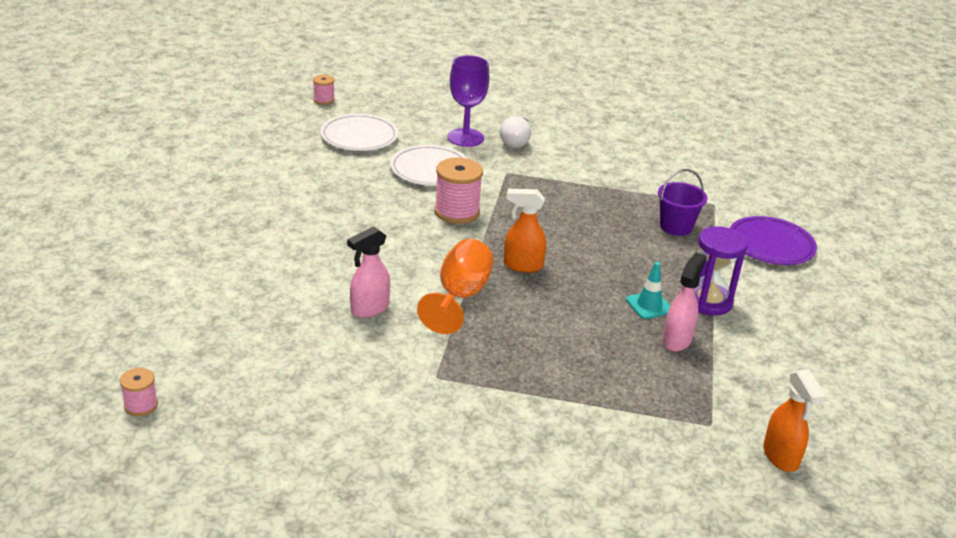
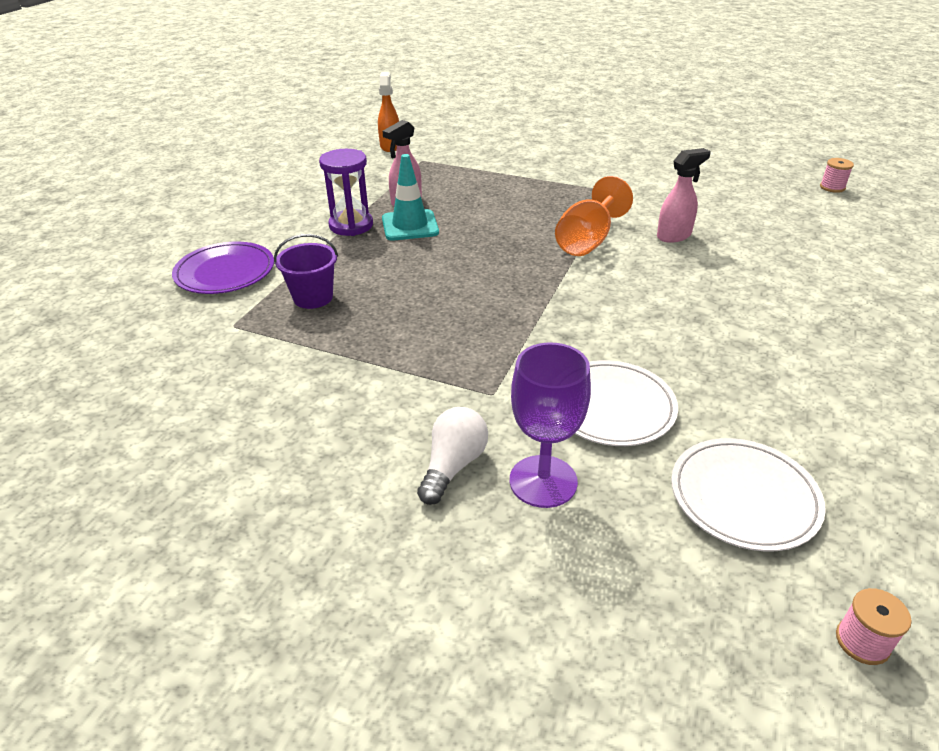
camera: 165 degrees left, 5 degrees up
(457, 212) = (579, 331): pink spool -> none
(522, 265) = (517, 265): orange spray bottle -> none
(649, 305) = (410, 225): turquoise traffic cone -> turquoise traffic cone, size x1.52

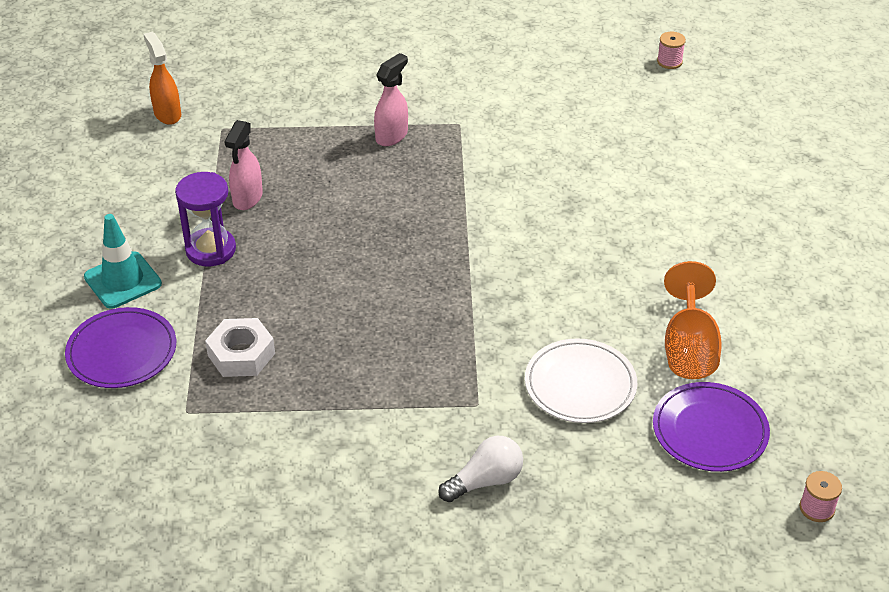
camera: 25 degrees left, 5 degrees up
(313, 297) = (241, 354): purple bucket -> white nut
(410, 225) = (275, 232): turquoise traffic cone -> turquoise traffic cone (123, 280)
(453, 466) = (485, 481): white light bulb -> white light bulb turned 60 degrees clockwise
(543, 481) = (561, 469): purple goblet -> none
(587, 241) = (468, 202): orange goblet -> orange goblet (688, 348)
(674, 236) = (547, 172): pink spray bottle -> pink spray bottle (392, 136)
(744, 497) = (710, 430): white plate -> purple plate

